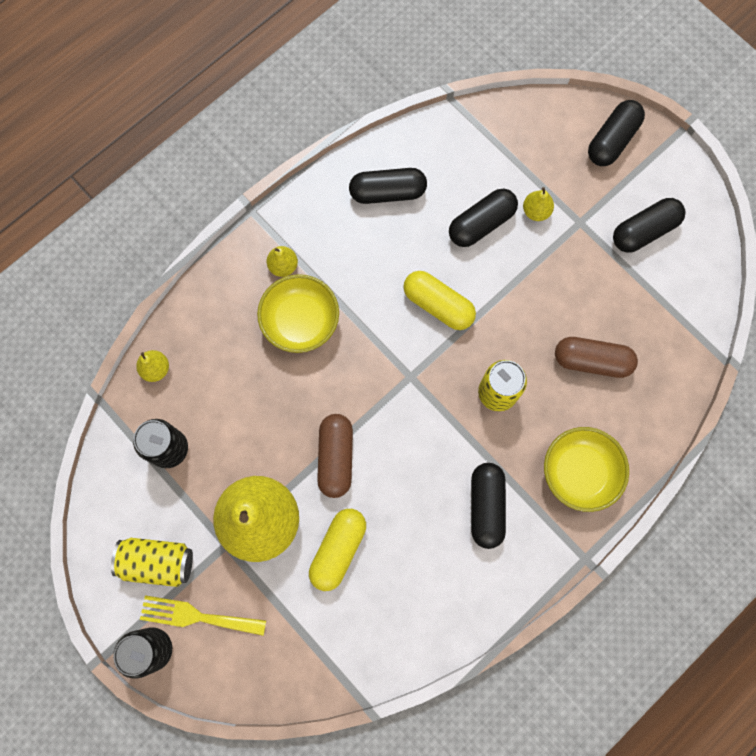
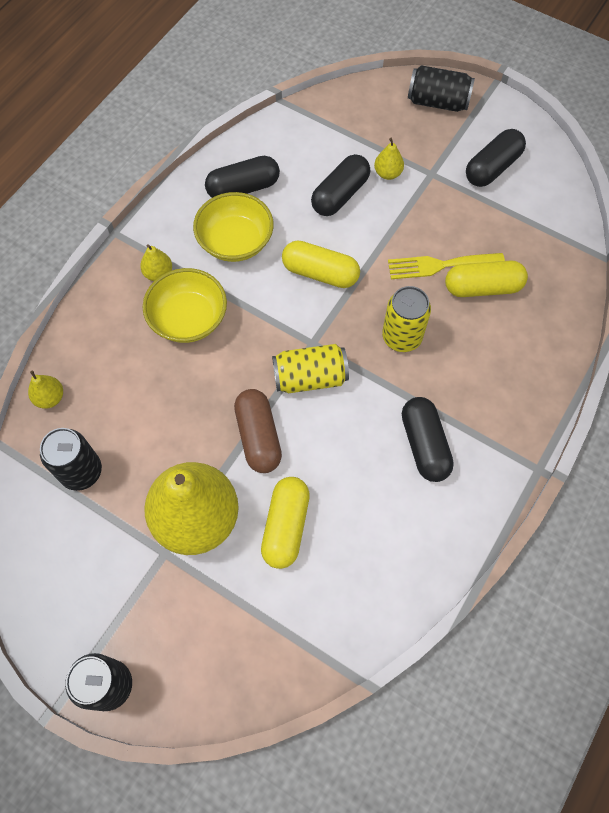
camera: 15 degrees left, 10 degrees down
(157, 562) = (94, 590): yellow can -> yellow can (310, 377)
(197, 616) = (151, 636): yellow fork -> yellow fork (440, 265)
(579, 472) = (505, 389): yellow bowl -> yellow bowl (235, 241)
(592, 361) = (482, 287): brown capsule -> yellow capsule
(612, 140) = (437, 102): black capsule -> black can

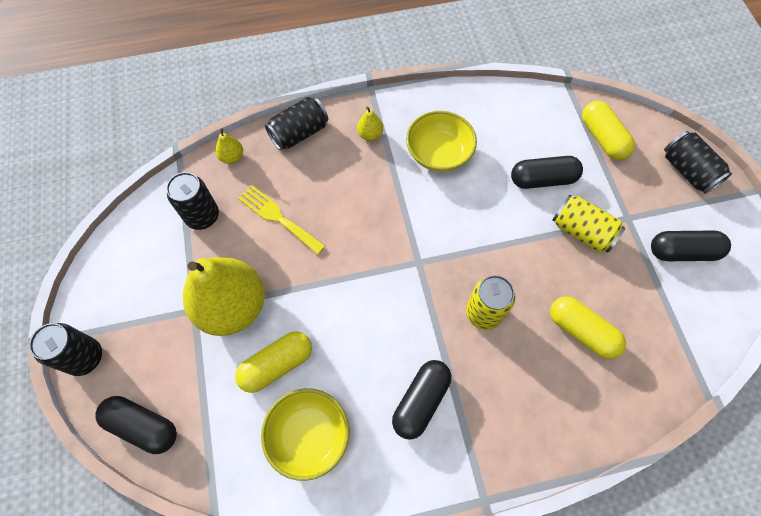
camera: 45 degrees right, 0 degrees up
(91, 324) = (299, 133): none -> black can
(188, 318) = (358, 178): yellow bowl -> yellow bowl (309, 435)
(243, 188) = (480, 123): black capsule -> black capsule (143, 426)
(258, 436) = (321, 291): brown capsule -> none
(310, 377) = (393, 283): yellow can -> yellow can (581, 231)
(320, 273) = (473, 220): yellow capsule -> yellow capsule (602, 138)
(387, 173) = (594, 192): yellow pear -> none
(440, 265) = (565, 287): yellow fork -> yellow fork (278, 217)

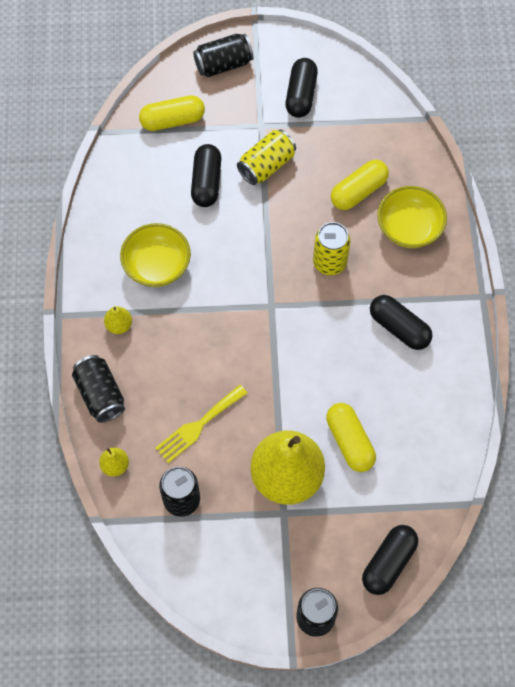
camera: 80 degrees left, 0 degrees up
(309, 435) = (415, 421): yellow bowl -> yellow bowl (409, 228)

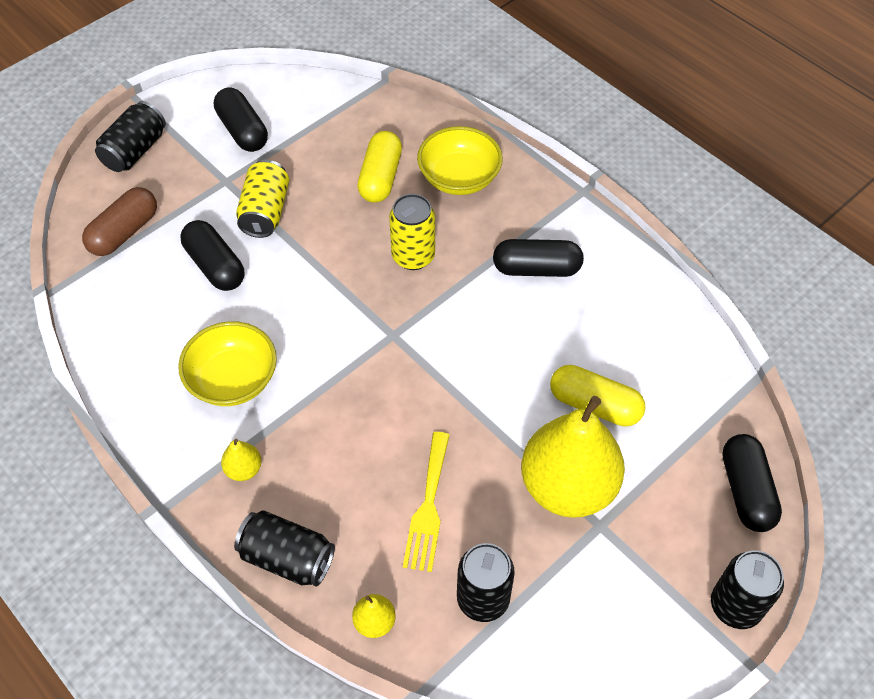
camera: 40 degrees left, 10 degrees down
(172, 120) = (124, 232): yellow capsule -> brown capsule

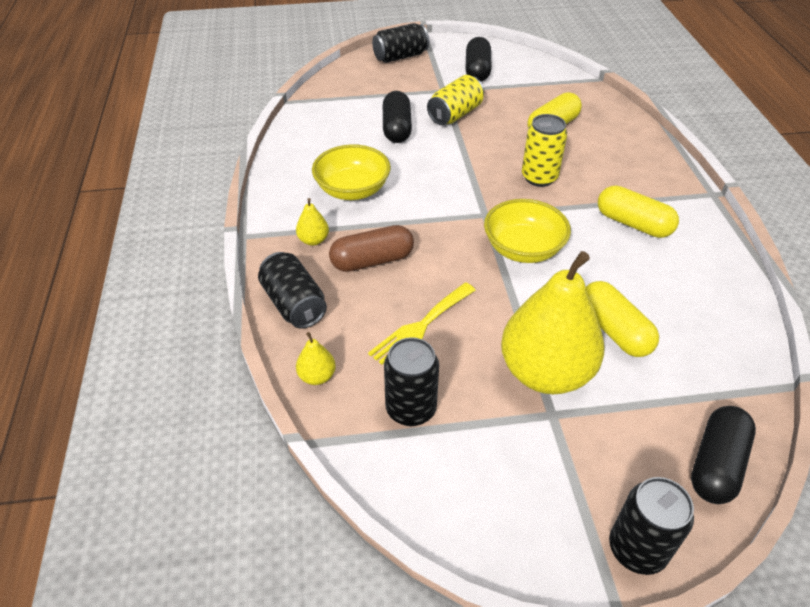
camera: 35 degrees right, 10 degrees down
(124, 232) = (357, 91): brown capsule -> brown capsule (372, 261)
(459, 178) = (613, 148): yellow bowl -> yellow bowl (523, 249)
(536, 269) = (633, 224): black capsule -> yellow capsule

